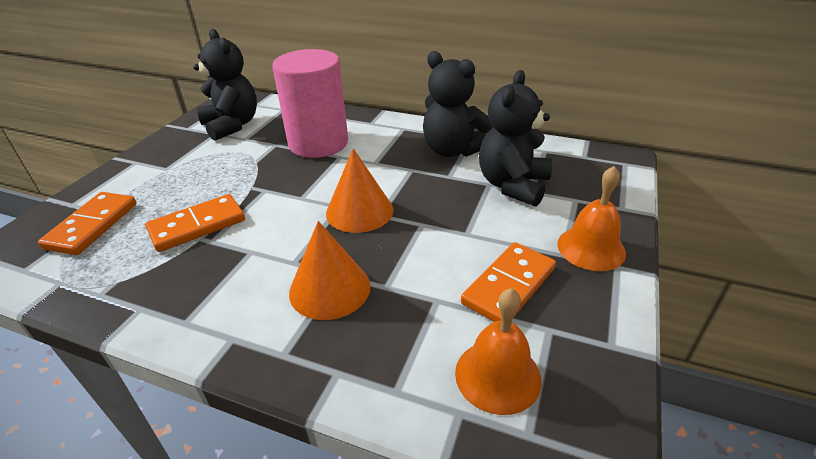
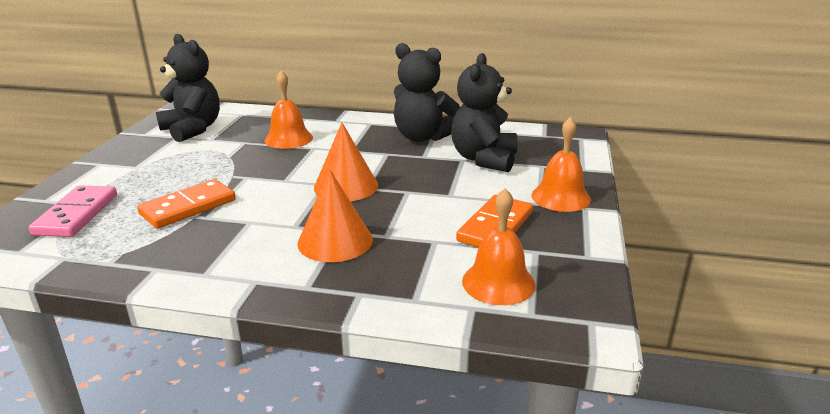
camera: 10 degrees left, 10 degrees down
(92, 225) = (77, 214): orange domino -> pink domino
(318, 143) = (288, 139): pink cylinder -> orange bell

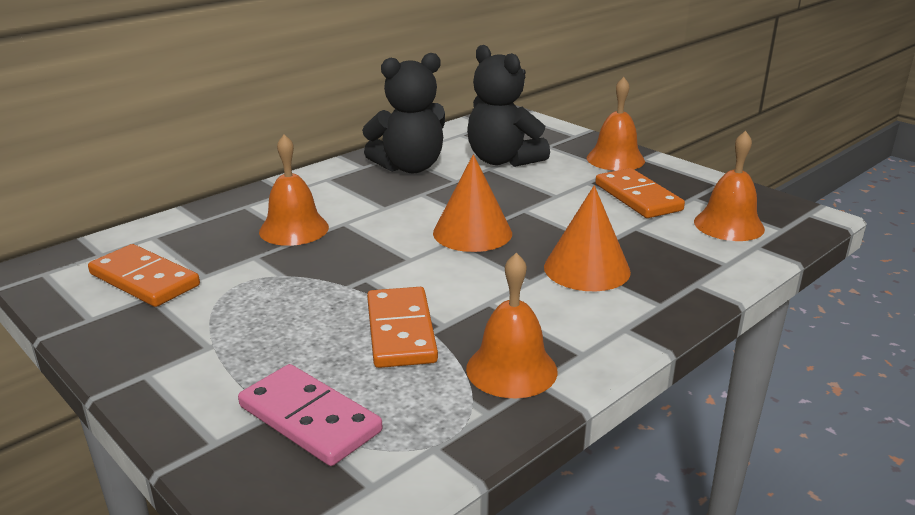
camera: 55 degrees left, 0 degrees up
(165, 255) = (511, 369): none -> orange bell
(193, 129) = (145, 280): black teddy bear -> orange domino

